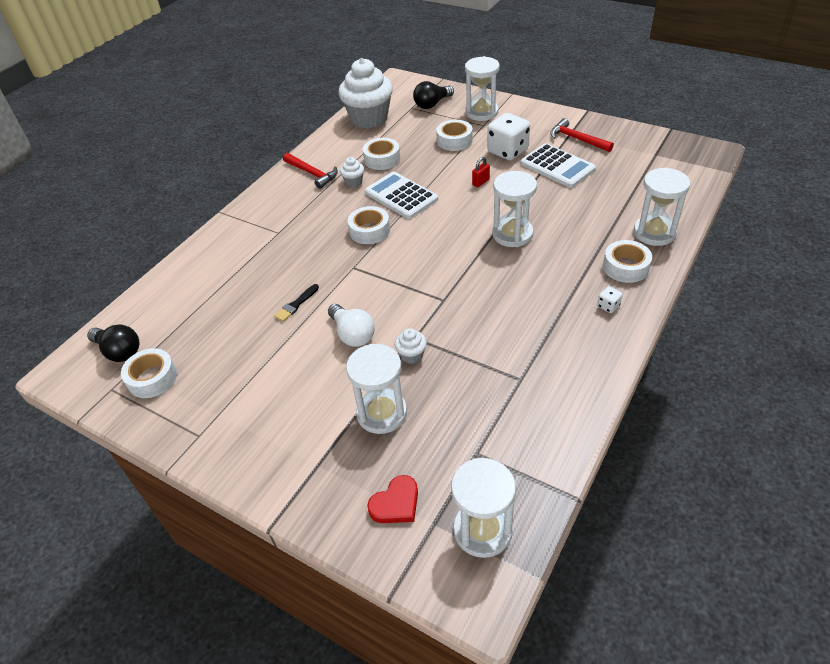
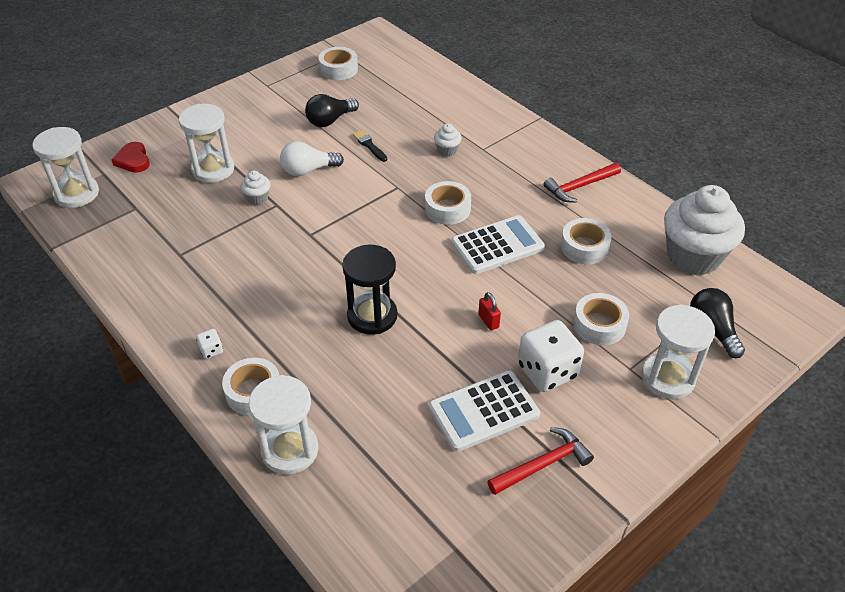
camera: 105 degrees right, 0 degrees up
(119, 351) = (379, 56): black light bulb -> black light bulb (330, 120)
(353, 182) = (546, 215): white cupcake -> white cupcake (447, 151)
(512, 234) = (372, 316): white hourglass -> black hourglass

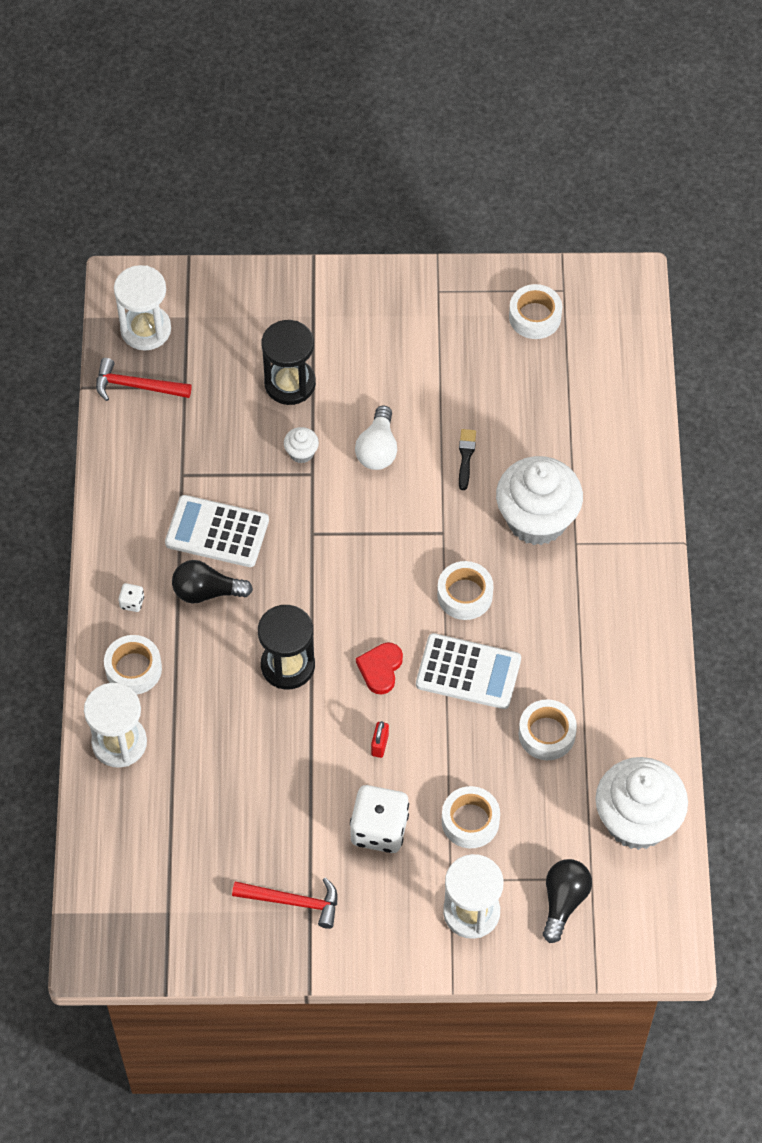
camera: 40 degrees right, 15 degrees up
(133, 160) = (226, 317): red heart -> red heart (380, 669)
(213, 169) = (290, 383): white hourglass -> black hourglass
(308, 170) = (377, 449): white light bulb -> white light bulb turned 105 degrees counterclockwise
(330, 120) = (458, 392): black light bulb -> black light bulb (206, 591)
(447, 151) = (536, 519): white cupcake -> white cupcake, size x2.43
(483, 411) = (293, 823): white calculator -> white calculator (217, 532)
(579, 186) = (621, 662): red hammer -> red hammer (136, 386)

